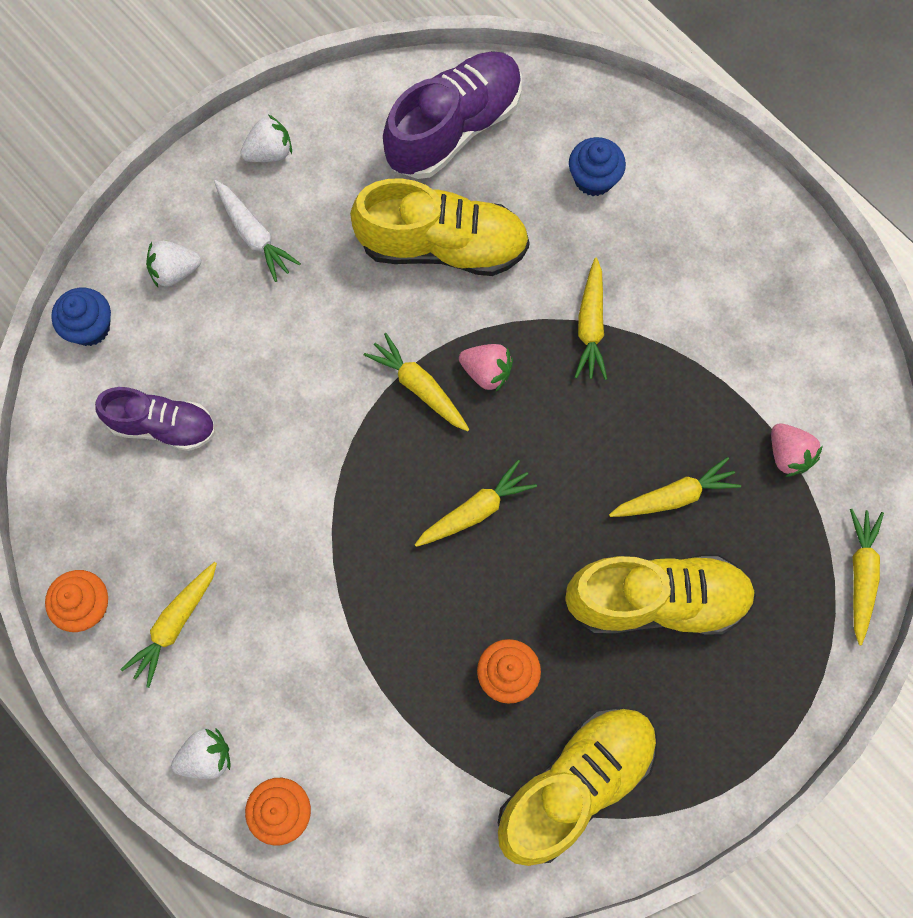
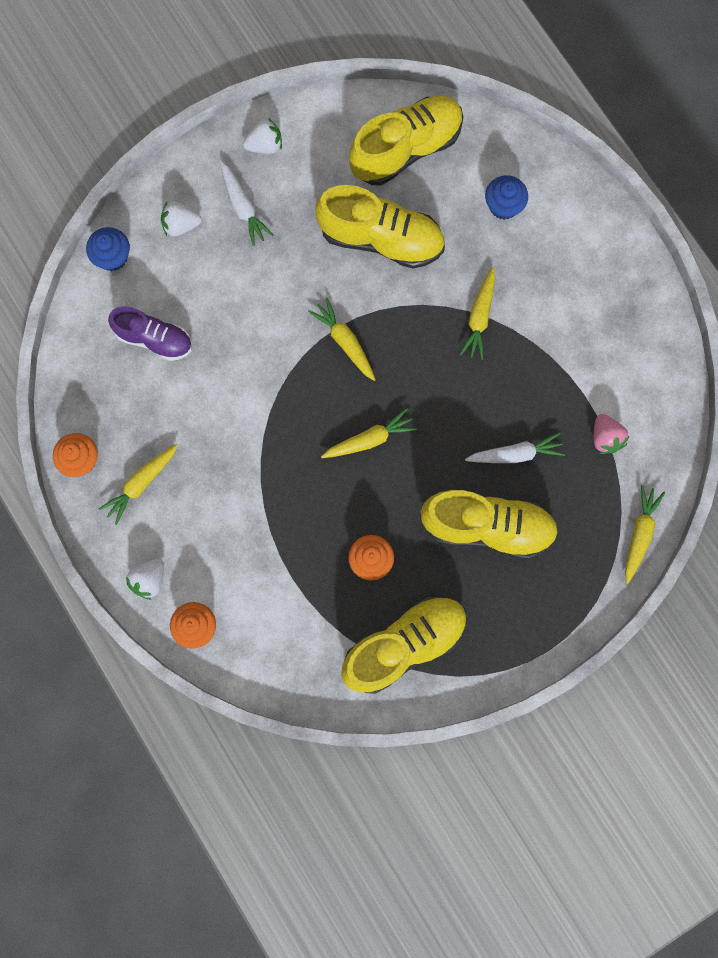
camera: 10 degrees right, 5 degrees up
(206, 757) = (149, 580): white strawberry -> white strawberry turned 135 degrees clockwise
(454, 128) = (406, 149): purple shoe -> yellow shoe
(486, 372) = (396, 339): pink strawberry -> none
(674, 496) = (515, 454): yellow carrot -> white carrot

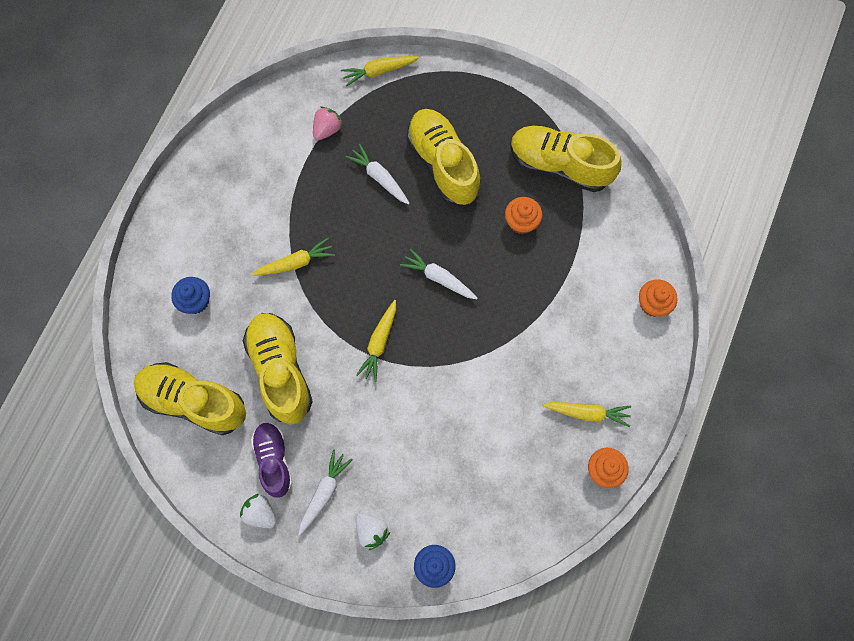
camera: 125 degrees left, 5 degrees down
(149, 580) = (648, 358): white strawberry -> none
(154, 339) = (475, 484): purple shoe -> purple shoe (274, 460)
(369, 439) = (439, 278): yellow carrot -> white carrot

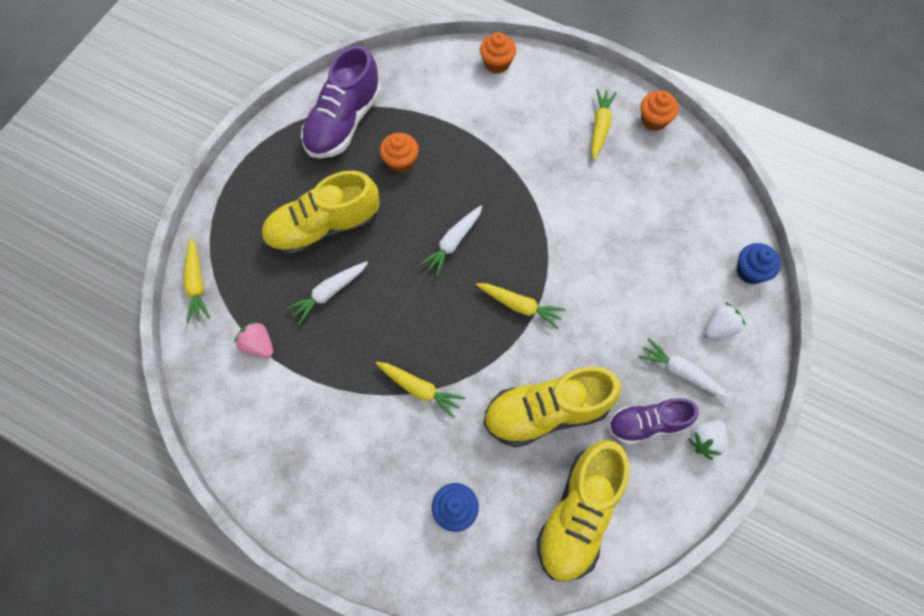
camera: 85 degrees left, 5 degrees down
(295, 263) = (419, 389): yellow carrot -> yellow carrot turned 135 degrees clockwise
(560, 165) = (344, 122): yellow shoe -> purple shoe

